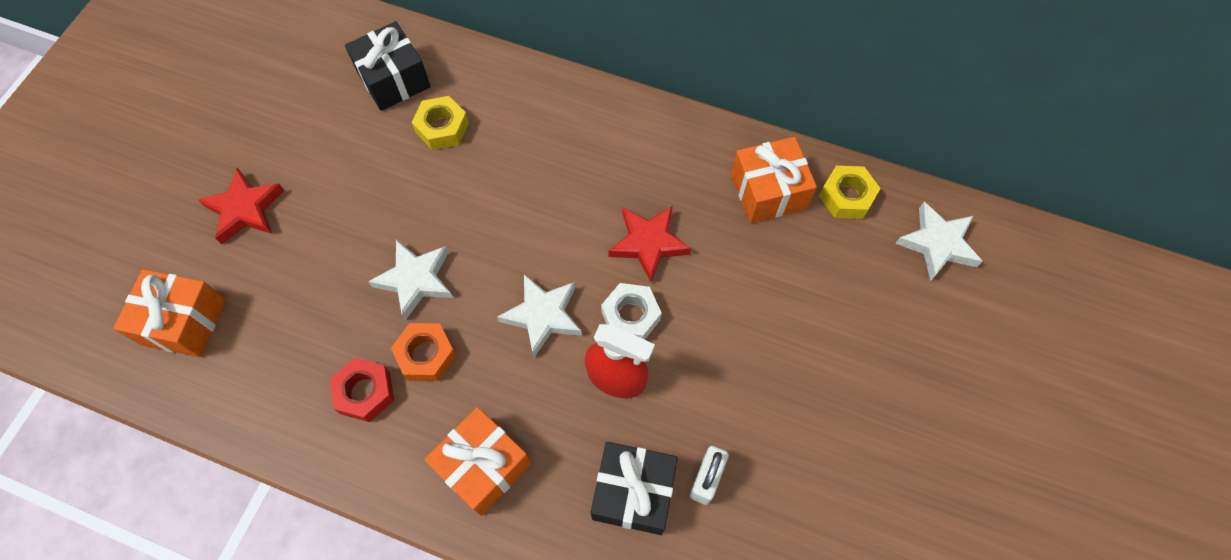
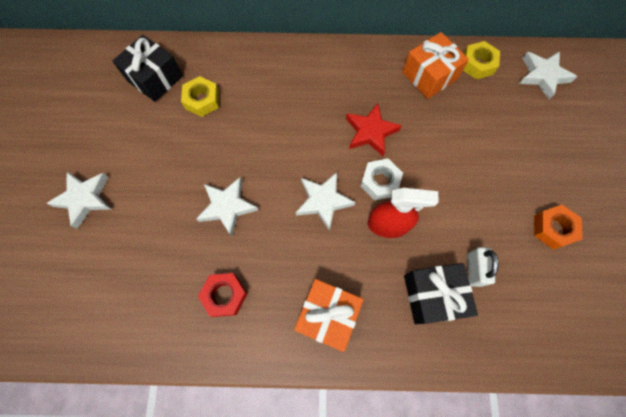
camera: 20 degrees left, 5 degrees up
(183, 322) = (71, 293): orange gift -> none
(245, 209) = (85, 199): red star -> white star
(426, 355) = (256, 255): orange nut -> orange nut (552, 228)

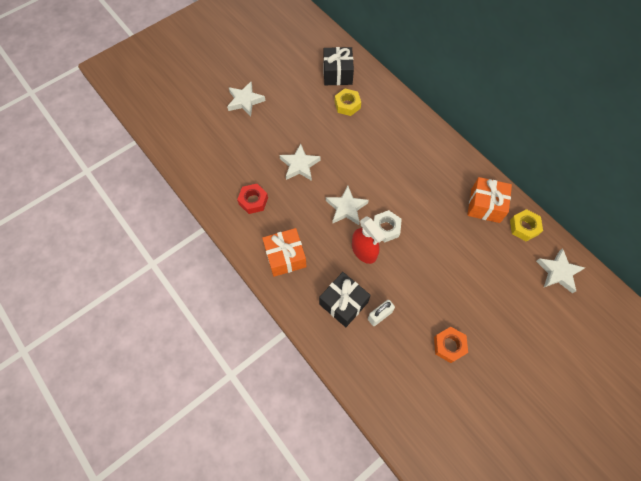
camera: 50 degrees right, 5 degrees down
(370, 132) = (412, 201): red star -> none

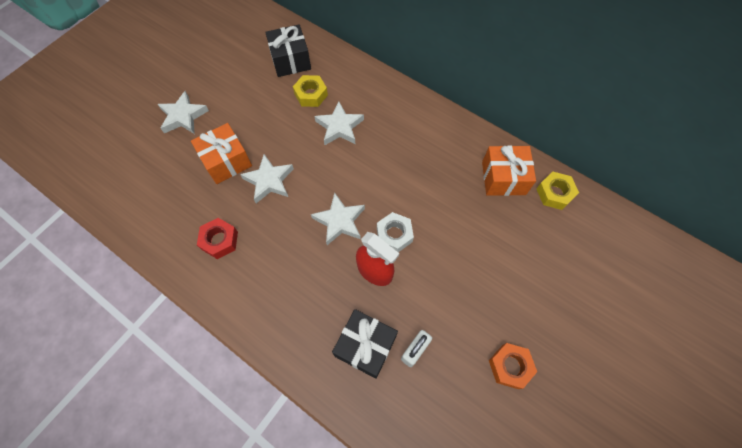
camera: 15 degrees left, 0 degrees up
(285, 257) = (277, 304): orange gift -> orange gift (226, 161)
(558, 272) = (609, 238): white star -> white star (339, 127)

